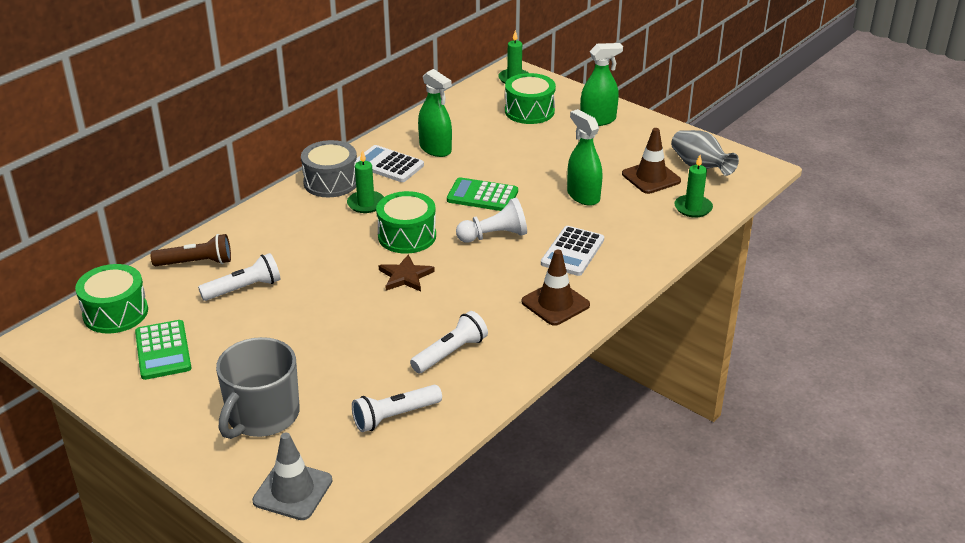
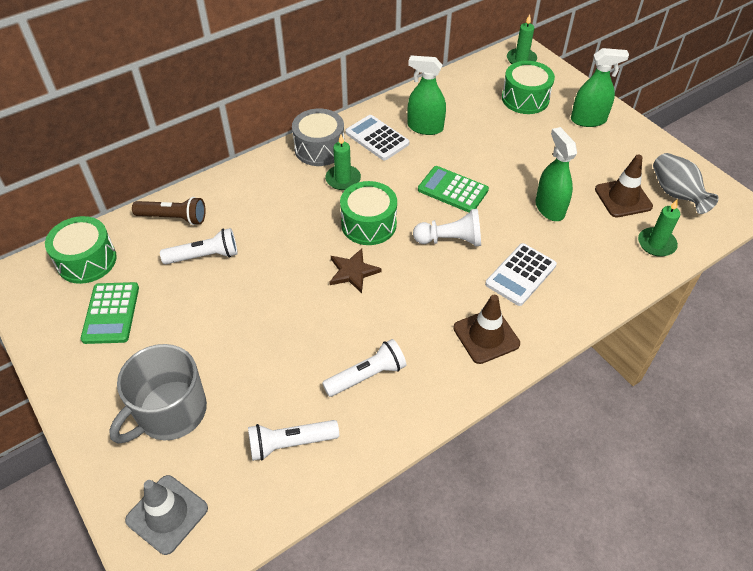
camera: 15 degrees right, 15 degrees up
(435, 149) = (425, 127): green spray bottle -> green spray bottle turned 135 degrees clockwise

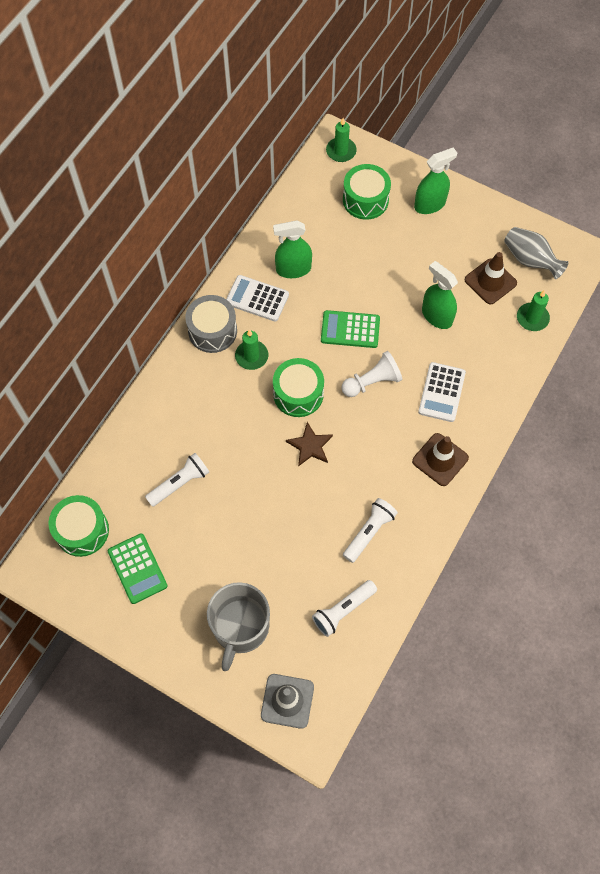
camera: 25 degrees left, 15 degrees up
(173, 218) = (128, 457): brown flashlight -> none

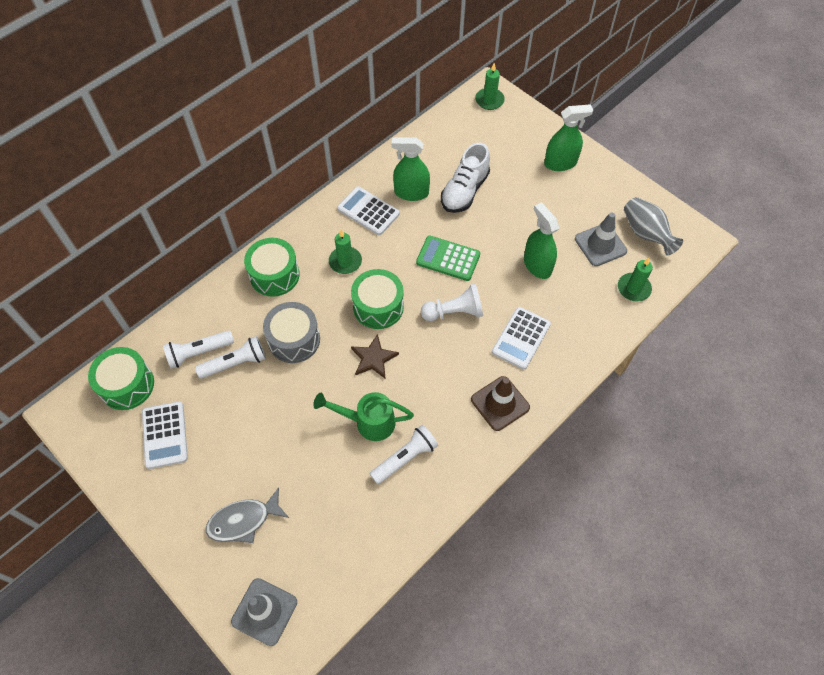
camera: 15 degrees right, 5 degrees down
(137, 568) = (165, 435): green calculator -> white calculator
(212, 331) = (316, 230): grey drum -> grey drum (294, 339)
(240, 627) = (243, 521): grey mug -> grey fish
(324, 507) = (368, 422): none -> green watering can
(343, 610) = (353, 531): white flashlight -> white flashlight (198, 353)
(345, 255) = (464, 191): none -> white shoe
(365, 200) = (499, 146): green drum -> green drum (274, 275)
(490, 281) = (600, 245): brown traffic cone -> grey traffic cone

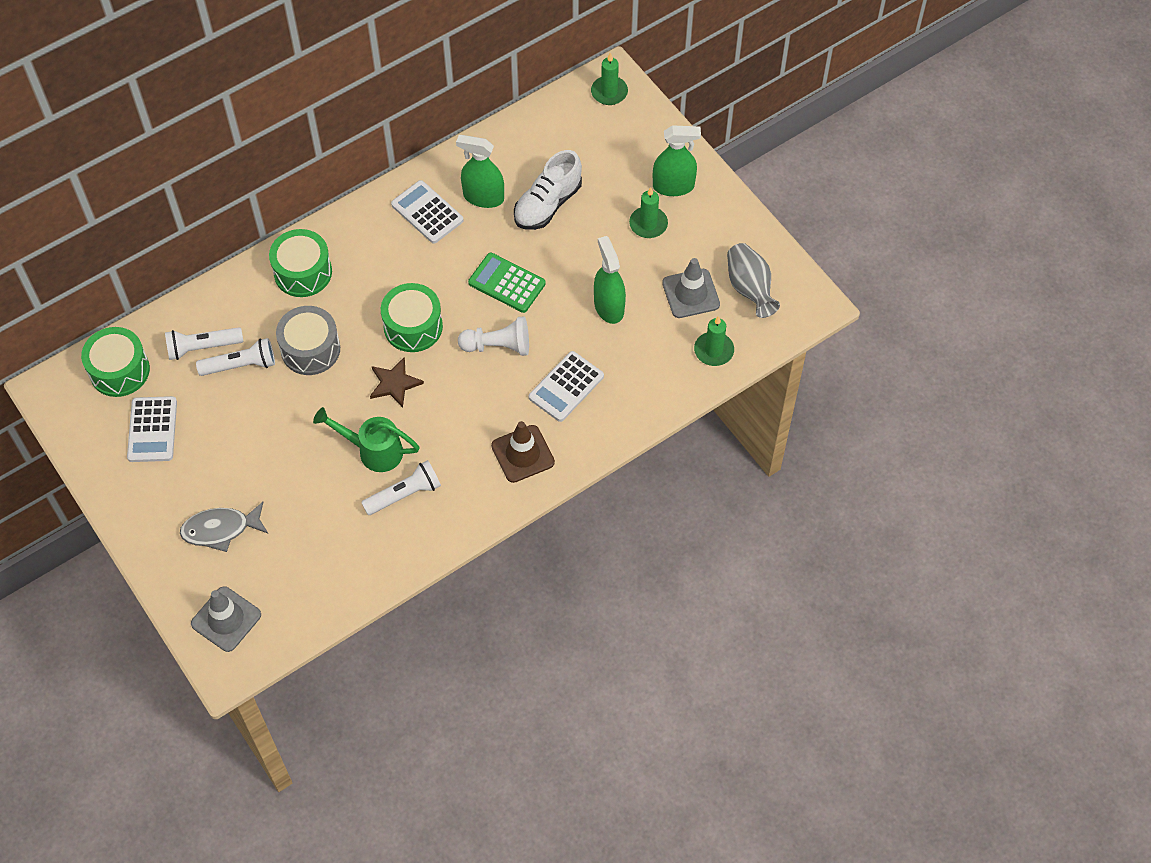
camera: 10 degrees right, 0 degrees up
(345, 261) = (387, 269): green candle -> green candle (648, 224)

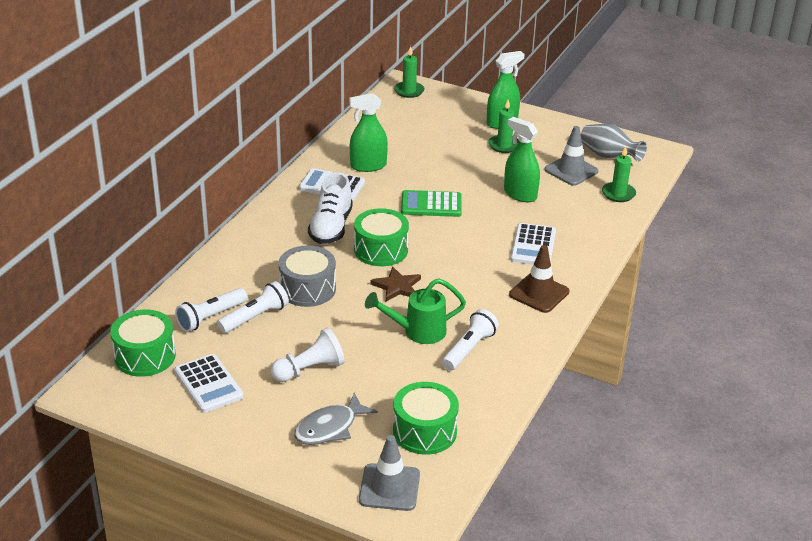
camera: 30 degrees left, 25 degrees down
(303, 272) = (260, 247): green drum -> green drum (424, 431)
(498, 346) = (459, 240): white pawn -> white pawn (309, 369)
(547, 204) = (420, 156): white shoe -> white shoe (331, 227)

